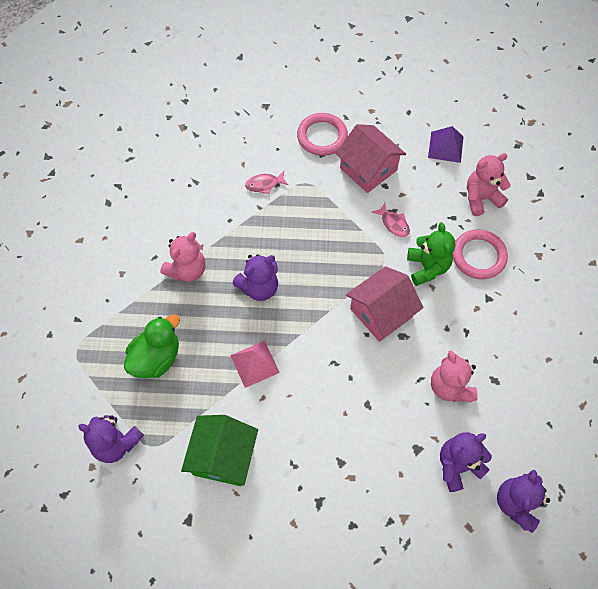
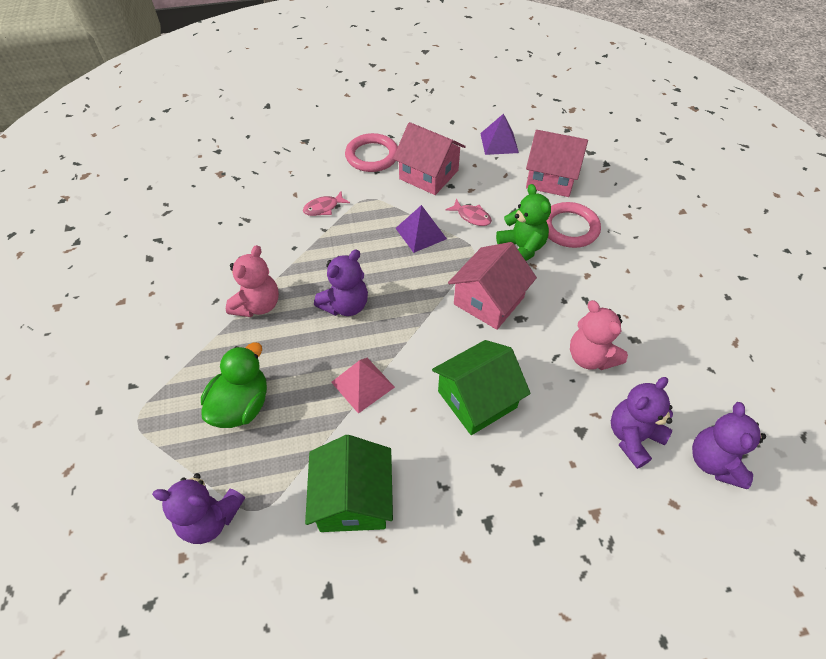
camera: 15 degrees left, 10 degrees down
(342, 231) = (421, 233): none -> purple pyramid
(342, 400) = (477, 399): none -> green house
(481, 198) = (551, 178): pink teddy bear -> pink house

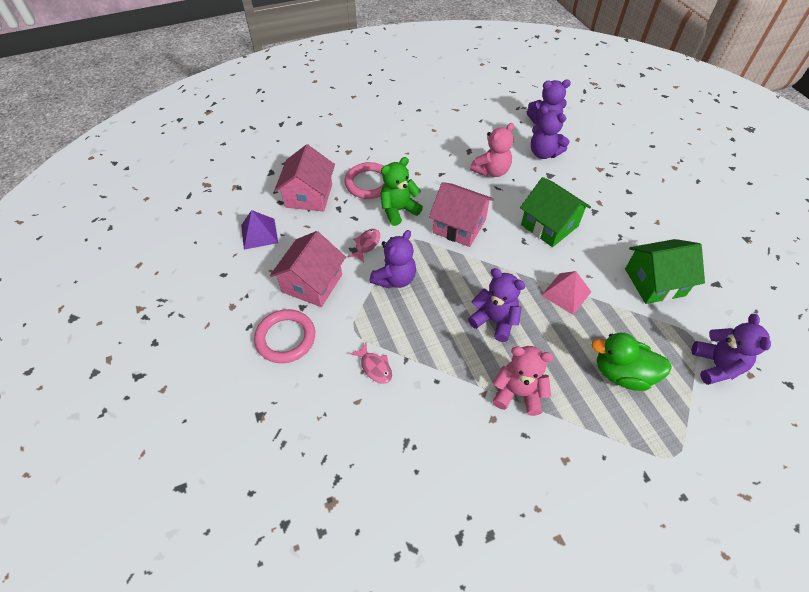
camera: 100 degrees left, 0 degrees up
(421, 233) = (395, 279): purple pyramid -> purple teddy bear

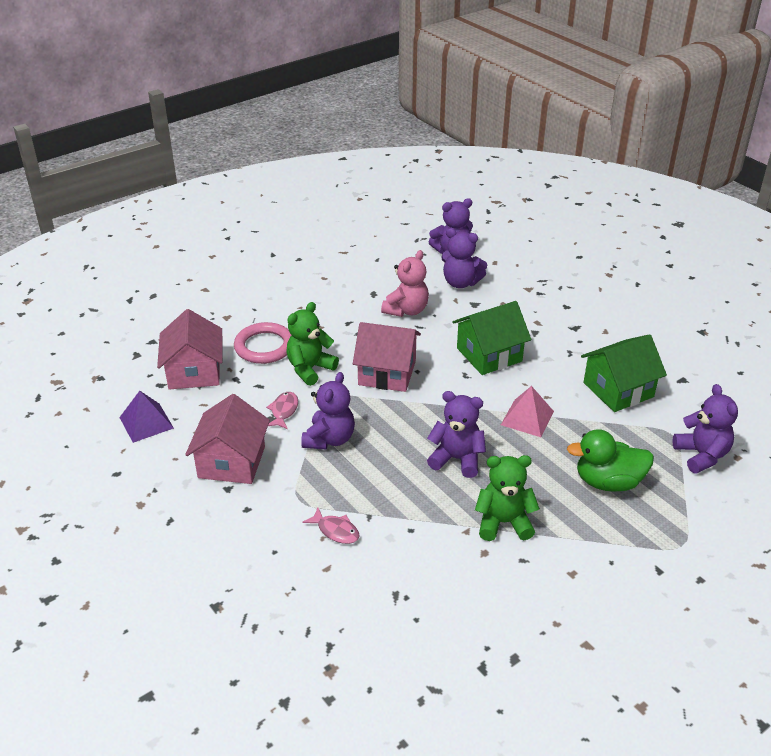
camera: 15 degrees left, 15 degrees down
(285, 338) = (219, 523): pink ring -> none
(518, 393) = (503, 522): pink teddy bear -> green teddy bear
(549, 225) = (489, 355): green house -> green house turned 60 degrees counterclockwise

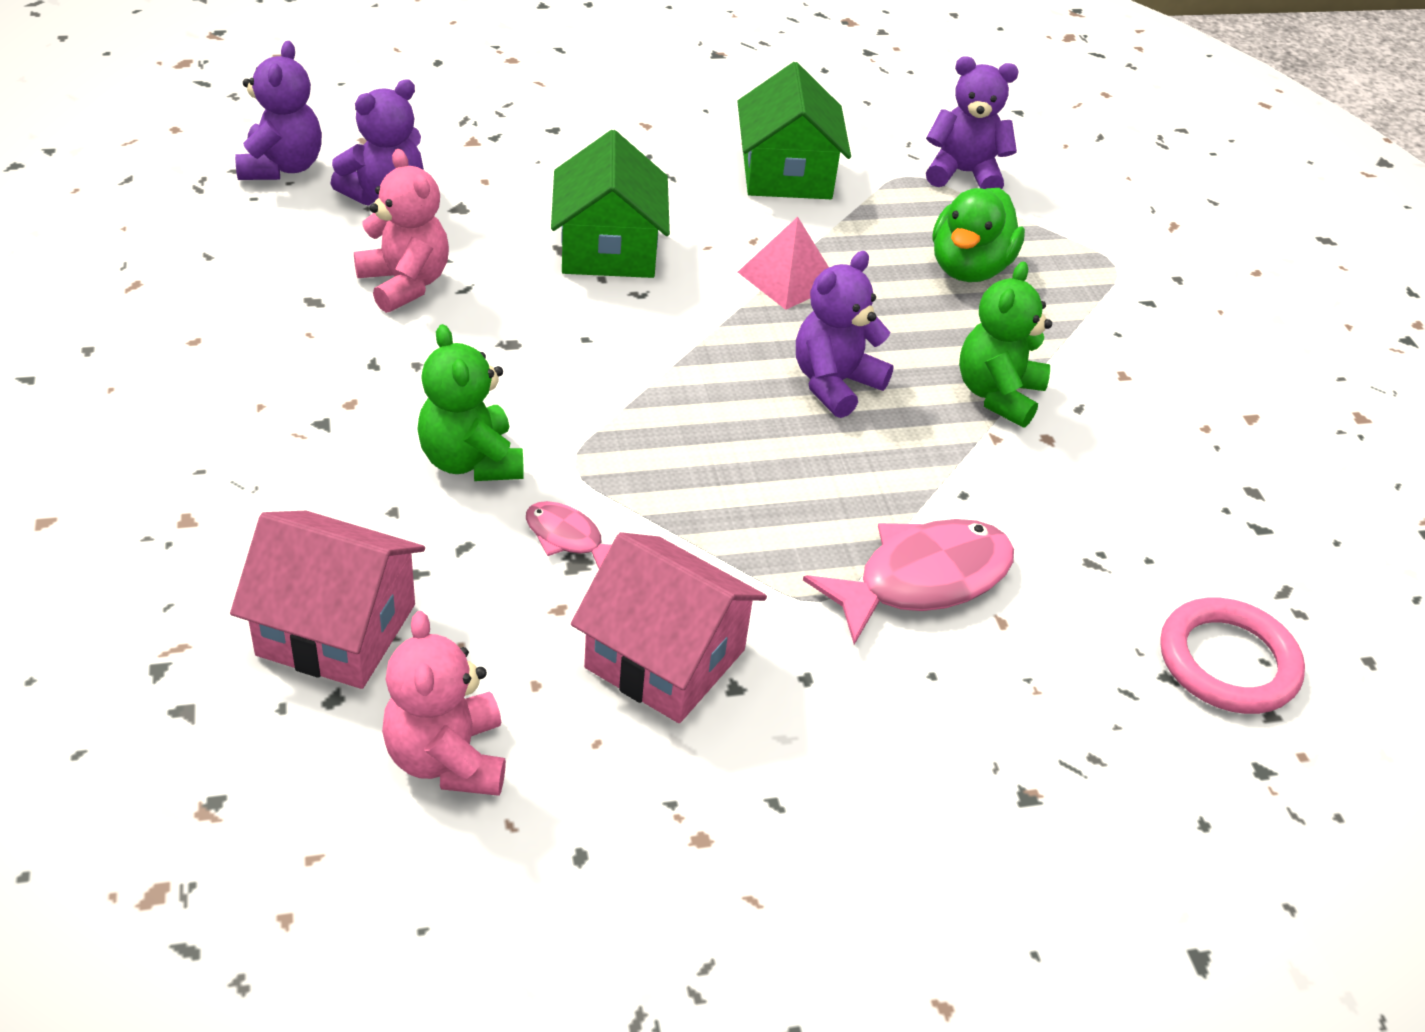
camera: 70 degrees left, 5 degrees up
(146, 422) = (447, 758): purple pyramid -> pink teddy bear
(264, 346) = (345, 498): pink ring -> pink ring (1228, 662)
(329, 439) = (690, 507): purple teddy bear -> none
(335, 531) = (922, 580): pink fish -> pink fish, size x1.95
(387, 373) = (563, 373): pink house -> none

